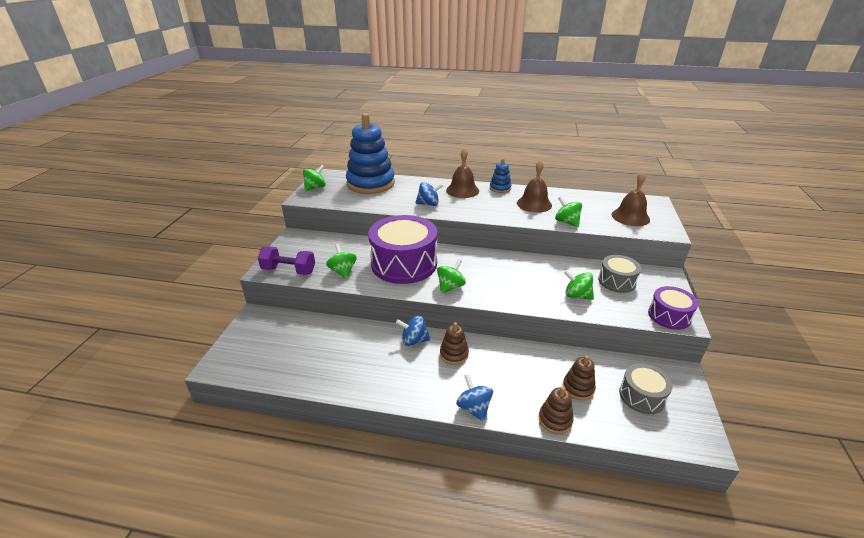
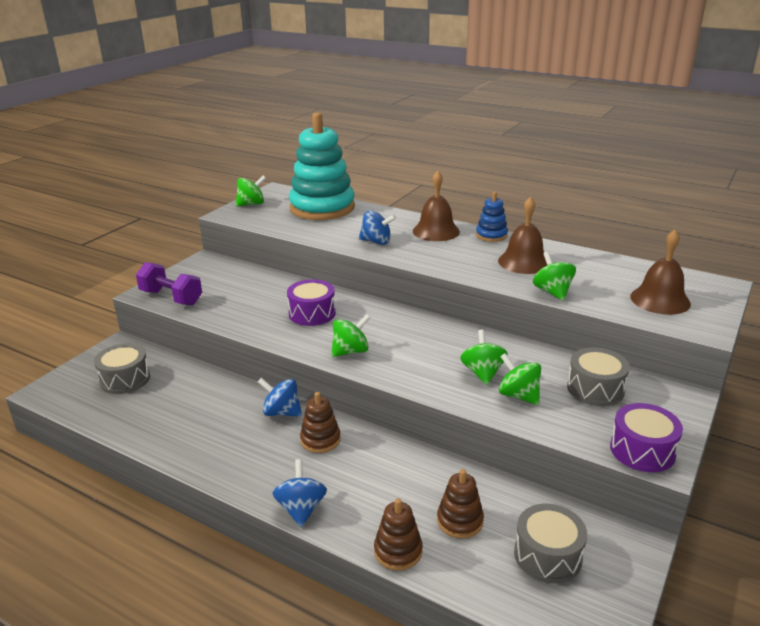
camera: 20 degrees right, 5 degrees down
(278, 341) = (125, 379): none -> grey drum
(343, 271) = (232, 309): green spinning top -> green spinning top (482, 373)
(370, 183) = (322, 208): blue stacking toy -> turquoise stacking toy
(404, 264) = (312, 313): purple drum -> purple drum, size x0.52

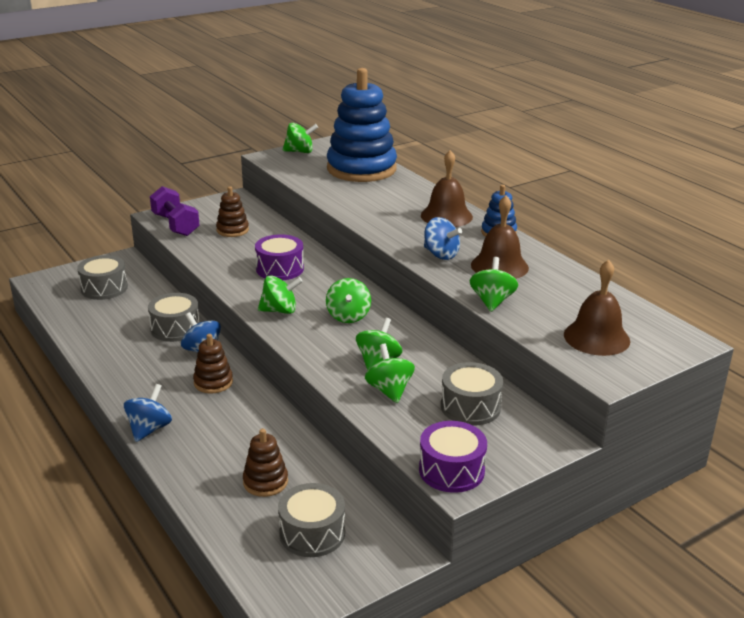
camera: 25 degrees right, 0 degrees up
(235, 398) = (175, 328): none -> grey drum
(322, 208) = (361, 169): turquoise stacking toy -> blue stacking toy
(376, 242) = (376, 213): blue spinning top -> blue spinning top (441, 254)
(398, 551) = (193, 485): brown stacking toy -> brown stacking toy (232, 230)
(415, 339) = (348, 316): none -> green spinning top

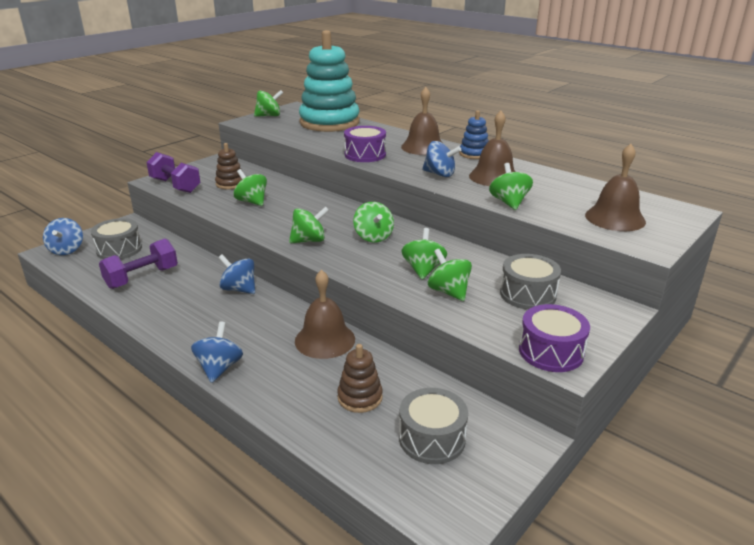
camera: 15 degrees left, 0 degrees up
(55, 281) = (67, 250): none -> blue spinning top
(115, 323) = (142, 278): none -> purple dumbbell
(175, 328) = (204, 274): grey drum -> none
(213, 382) = (263, 315): brown stacking toy -> none
(244, 255) = (252, 201): none -> green spinning top
(261, 419) = (325, 340): none -> brown bell
(280, 269) = (290, 208): purple drum -> purple drum (365, 155)
(361, 169) = (329, 122): blue stacking toy -> turquoise stacking toy

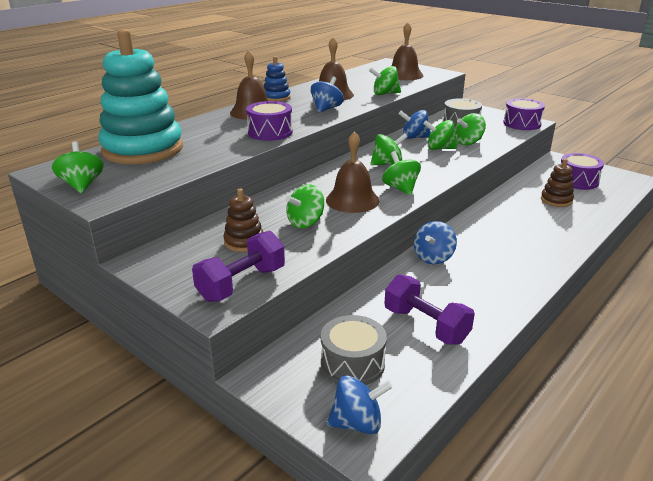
camera: 90 degrees left, 0 degrees up
(219, 368) = (559, 254): blue spinning top -> blue spinning top (414, 137)
(325, 340) = (497, 213): brown bell -> brown bell (352, 200)
(432, 438) = (577, 181): grey drum -> purple drum

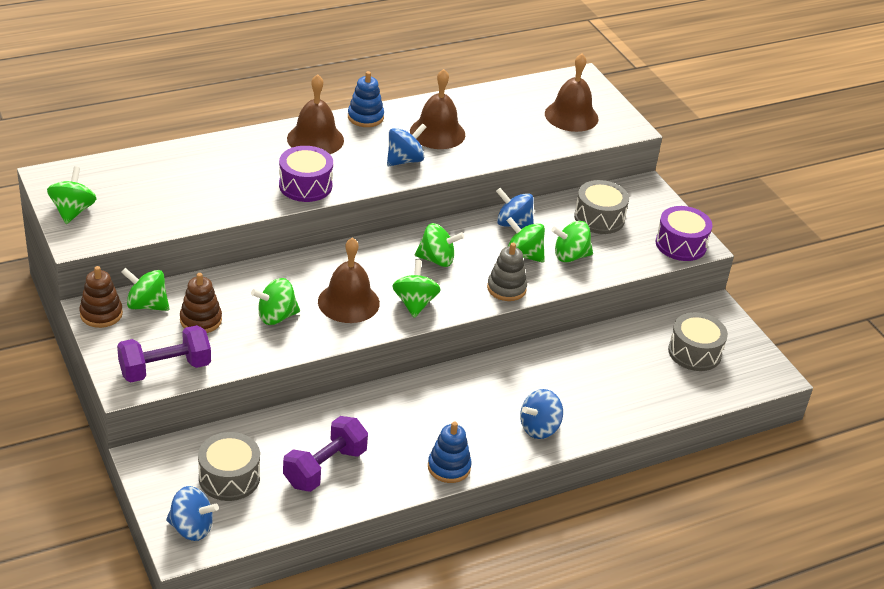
camera: 20 degrees right, 10 degrees up
(143, 149) = (157, 172): turquoise stacking toy -> none
(385, 94) = (503, 152): green spinning top -> green spinning top (147, 305)
(425, 325) = (325, 468): purple dumbbell -> purple dumbbell turned 60 degrees clockwise
(433, 258) = (405, 397): blue spinning top -> blue spinning top (539, 428)
(451, 166) = (506, 288): none -> grey stacking toy
(517, 291) = (449, 467): none -> blue stacking toy
(556, 200) = (630, 371): brown stacking toy -> brown stacking toy (101, 314)
(577, 181) = (694, 352): purple drum -> grey drum

